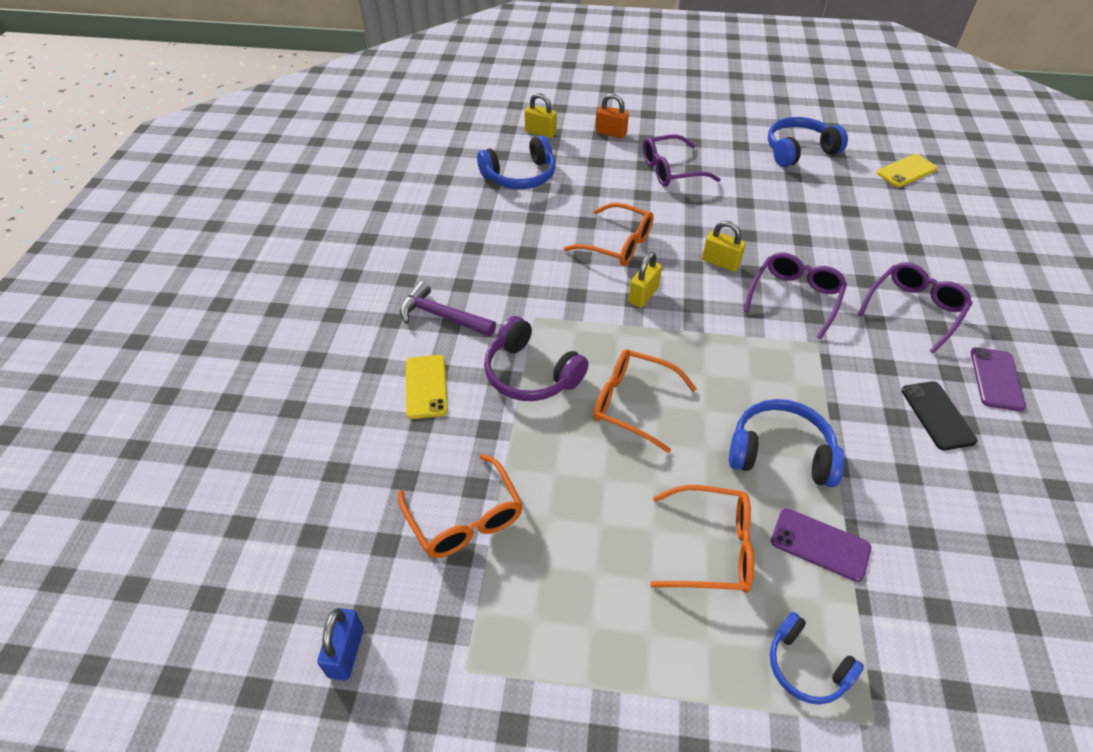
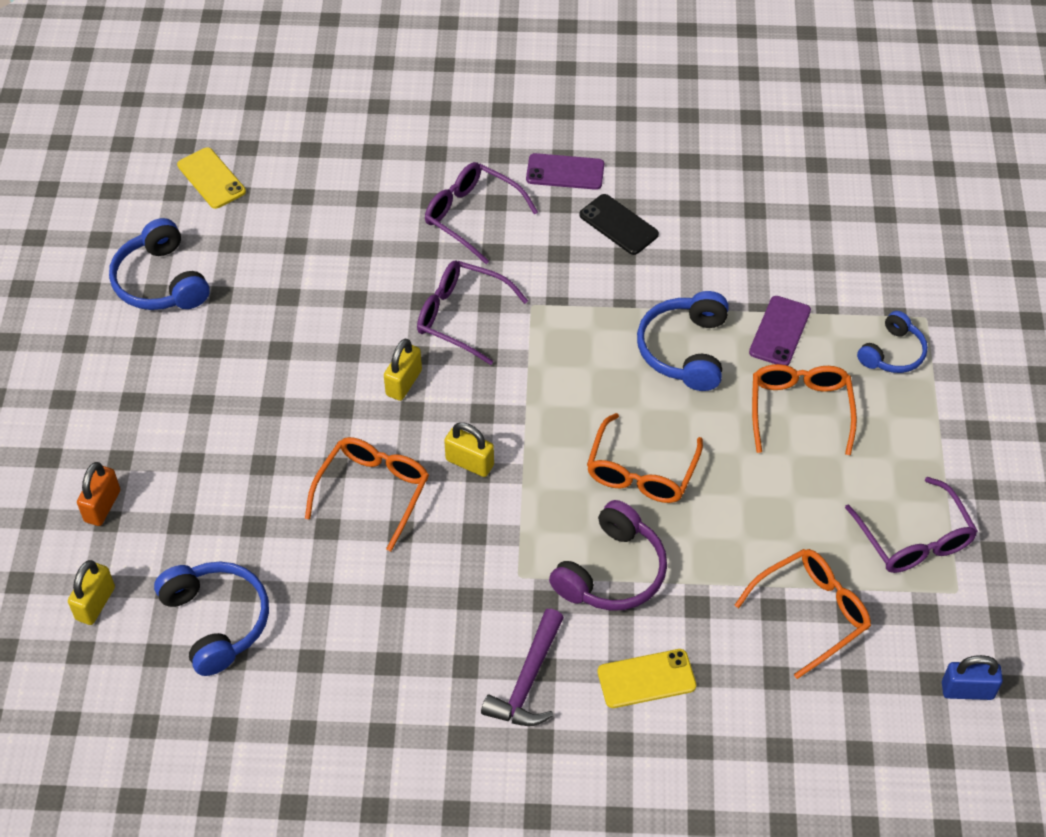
camera: 95 degrees left, 5 degrees up
(671, 170) = (205, 430): purple glasses -> purple glasses (914, 539)
(937, 415) = (618, 225): black phone -> black phone turned 60 degrees clockwise

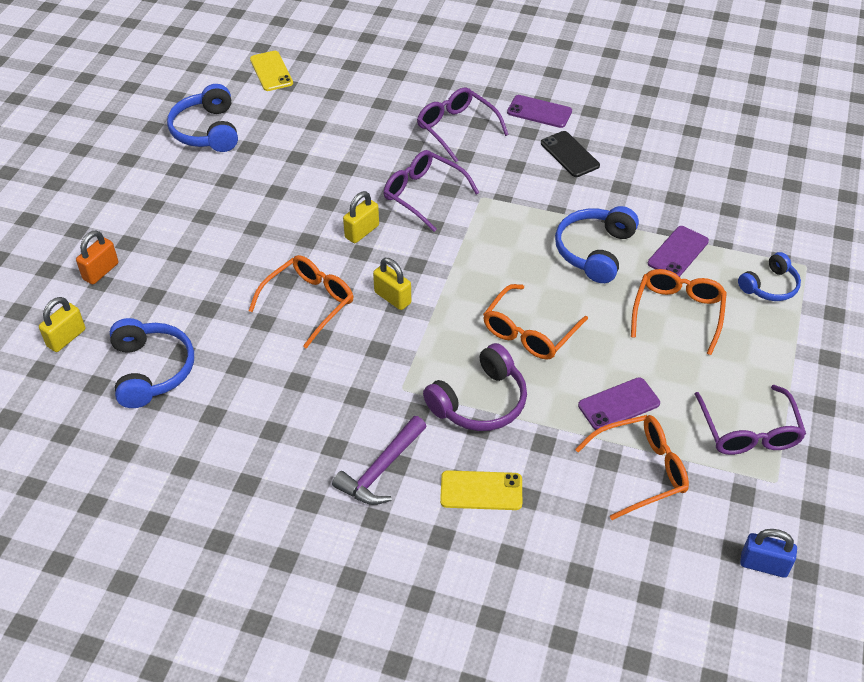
camera: 15 degrees right, 5 degrees down
(766, 539) = (619, 404): none -> purple phone

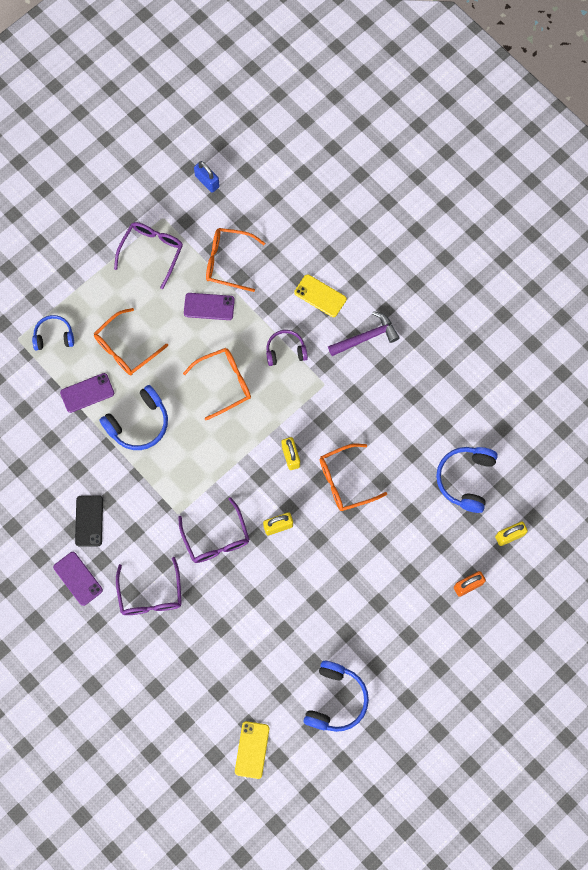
camera: 150 degrees left, 25 degrees up
(480, 402) = (285, 351): purple headphones -> purple headphones, size x0.65

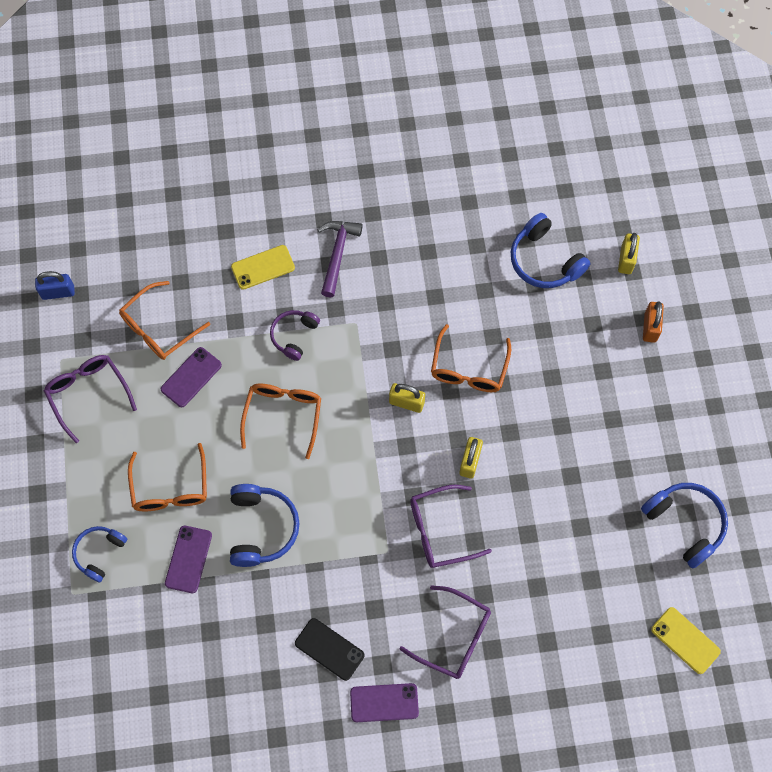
camera: 55 degrees left, 5 degrees down
(216, 538) = (440, 530): purple glasses -> purple glasses turned 150 degrees clockwise

